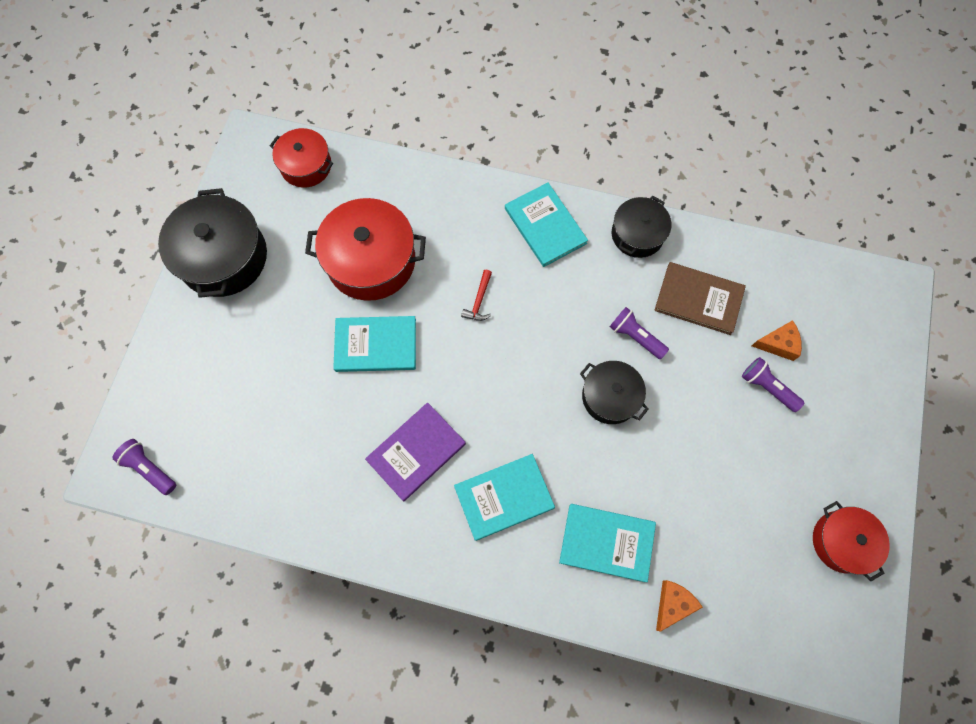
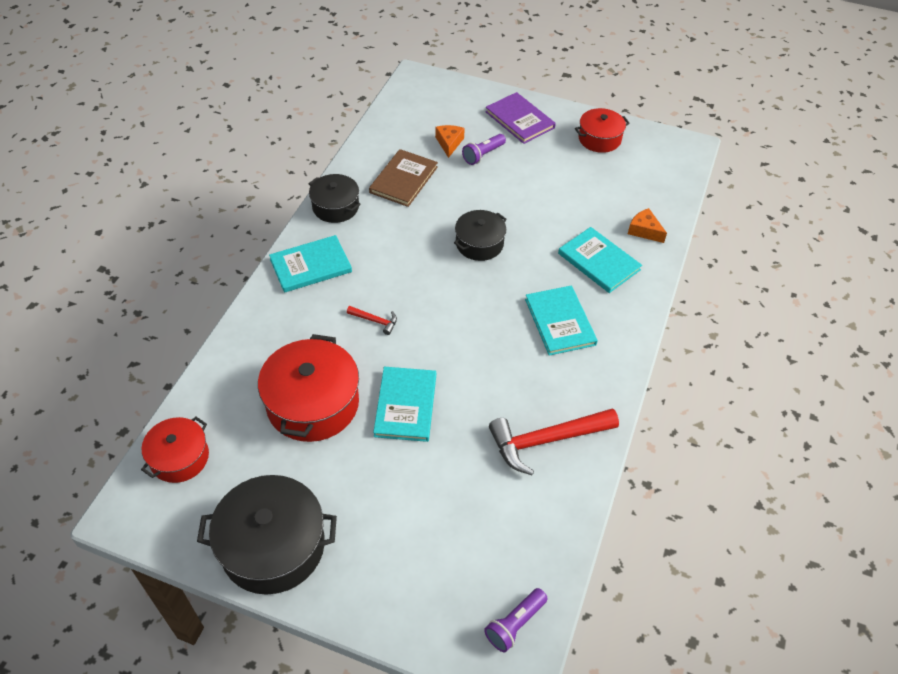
camera: 85 degrees left, 20 degrees down
(343, 488) = (546, 441): none -> red hammer
(416, 452) = (515, 381): purple book -> purple book (519, 120)
(606, 542) = (599, 261): turquoise book -> turquoise book turned 60 degrees counterclockwise
(635, 337) = (429, 221): purple flashlight -> none

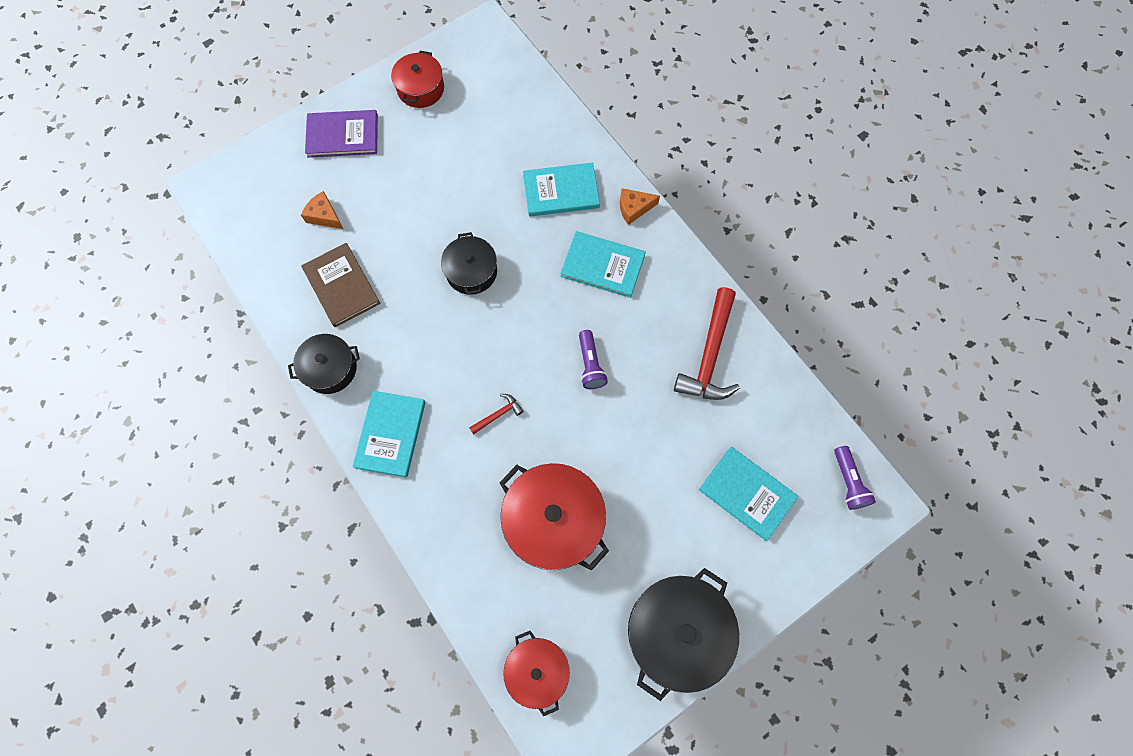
camera: 55 degrees left, 20 degrees up
(405, 405) = (606, 443): turquoise book -> turquoise book (747, 493)
(483, 155) = (363, 197): purple flashlight -> purple flashlight (590, 364)
(644, 231) = (553, 133): orange cheese -> orange cheese (634, 208)

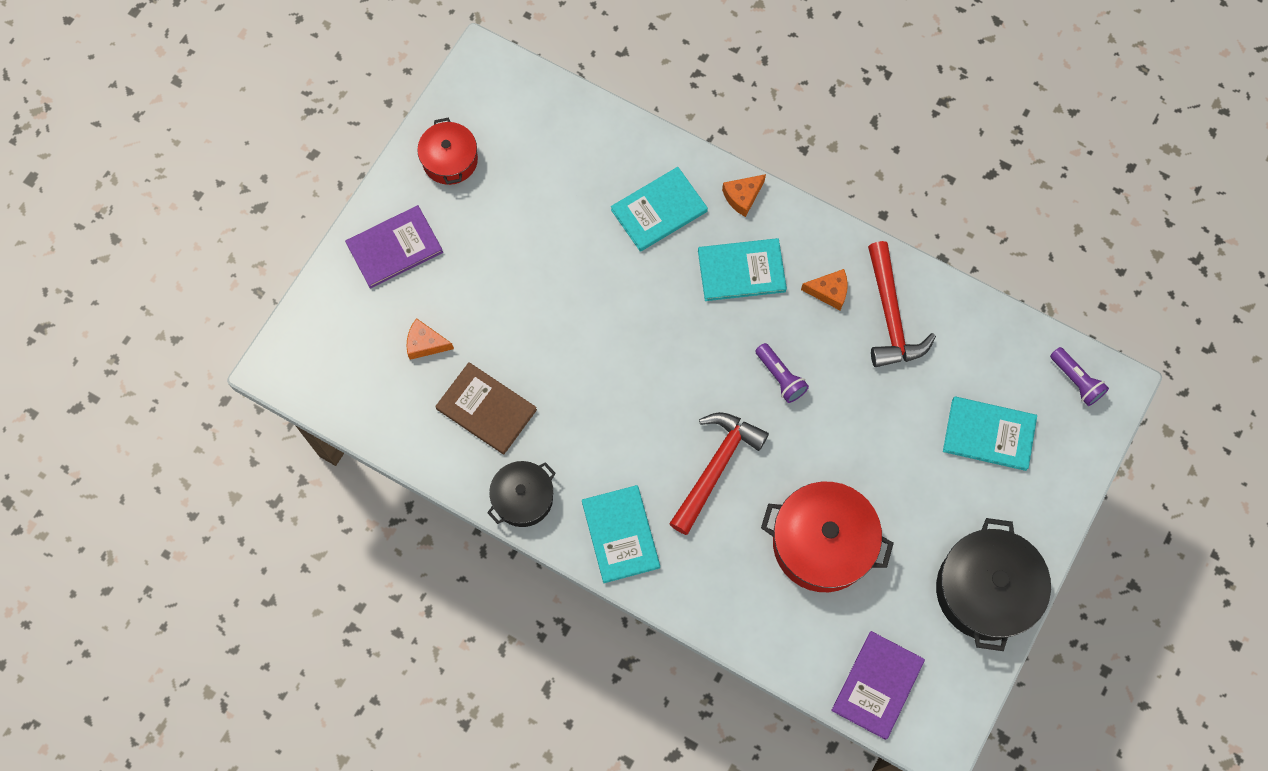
camera: 25 degrees left, 0 degrees up
(471, 271) = (612, 335): black pot -> none
(498, 414) = (716, 467): red hammer -> red hammer, size x2.22
(537, 670) = (877, 685): red pot -> purple book
(667, 313) = (829, 291): none -> orange cheese

